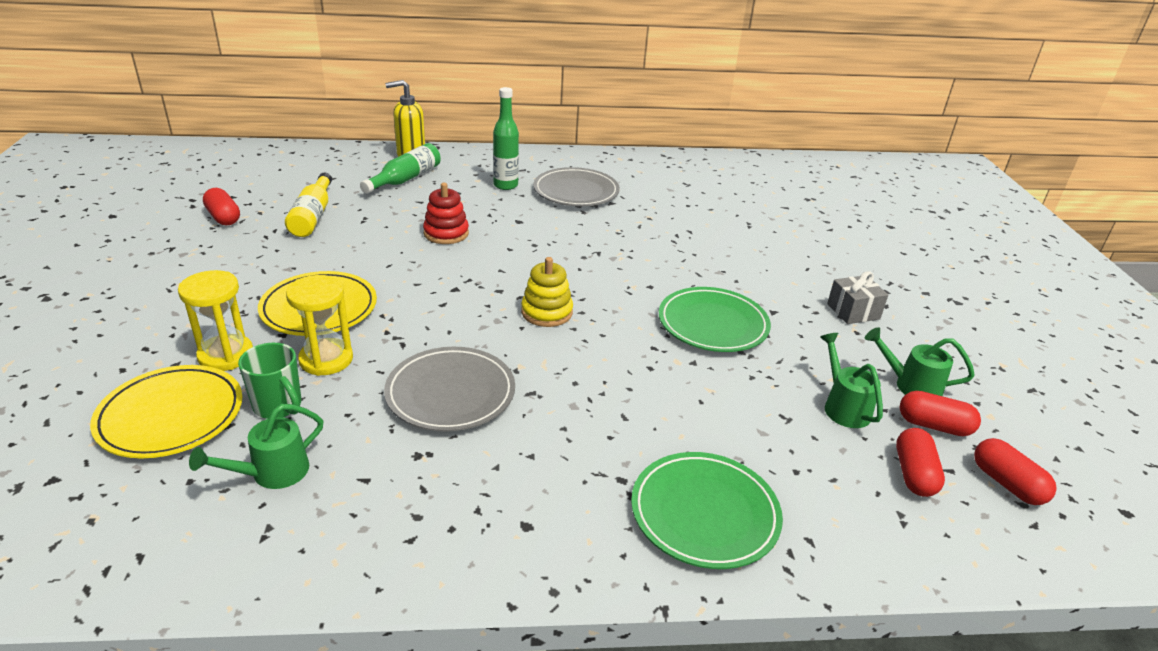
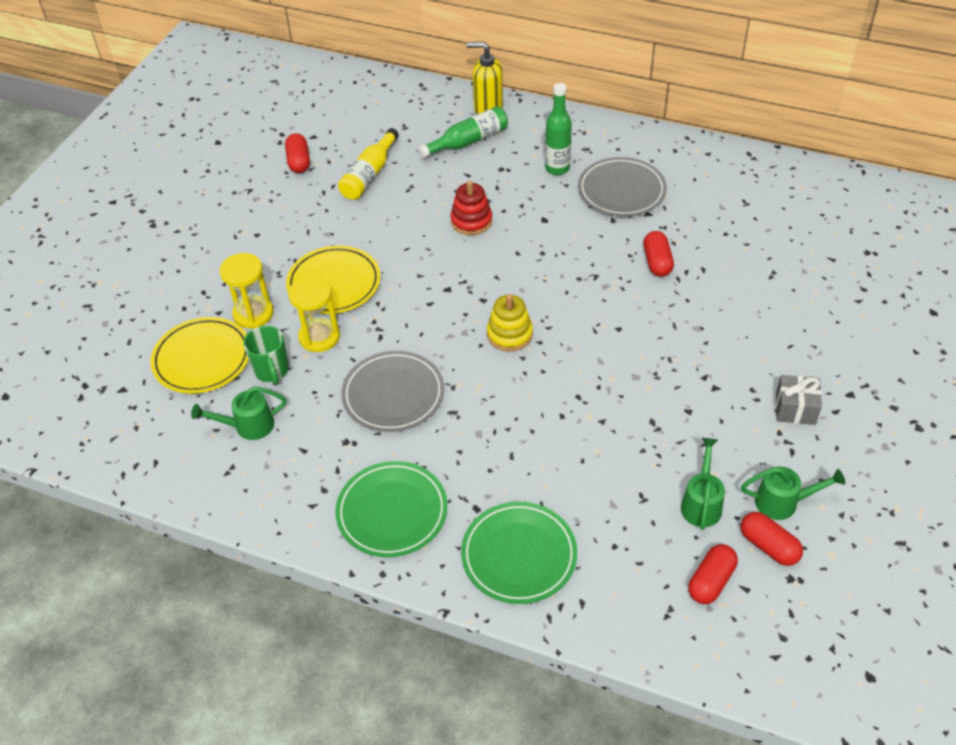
camera: 30 degrees right, 15 degrees up
(713, 324) = (647, 386): green plate -> green plate (392, 512)
(911, 385) = (783, 502): green watering can -> green watering can turned 135 degrees clockwise
(1007, 484) = (785, 617): red capsule -> red capsule (657, 262)

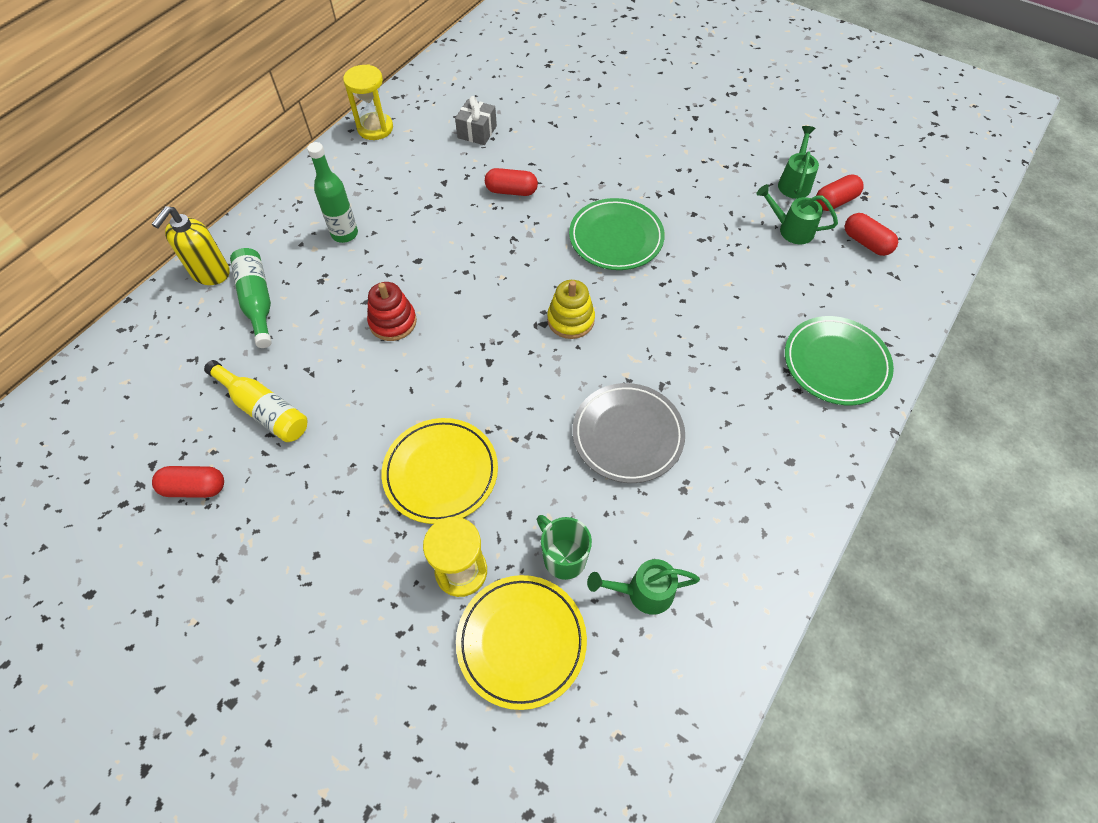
camera: 80 degrees left, 10 degrees up
(248, 426) = (643, 592): green watering can -> green watering can turned 90 degrees clockwise
(272, 371) = (563, 557): green mug -> green mug turned 120 degrees counterclockwise
(319, 337) = (523, 498): yellow hourglass -> yellow hourglass (375, 128)
(392, 512) = (779, 458): green plate -> green plate (616, 238)
(621, 191) = (403, 193): grey plate -> none
(795, 409) = (704, 150): grey gift -> grey gift (477, 132)

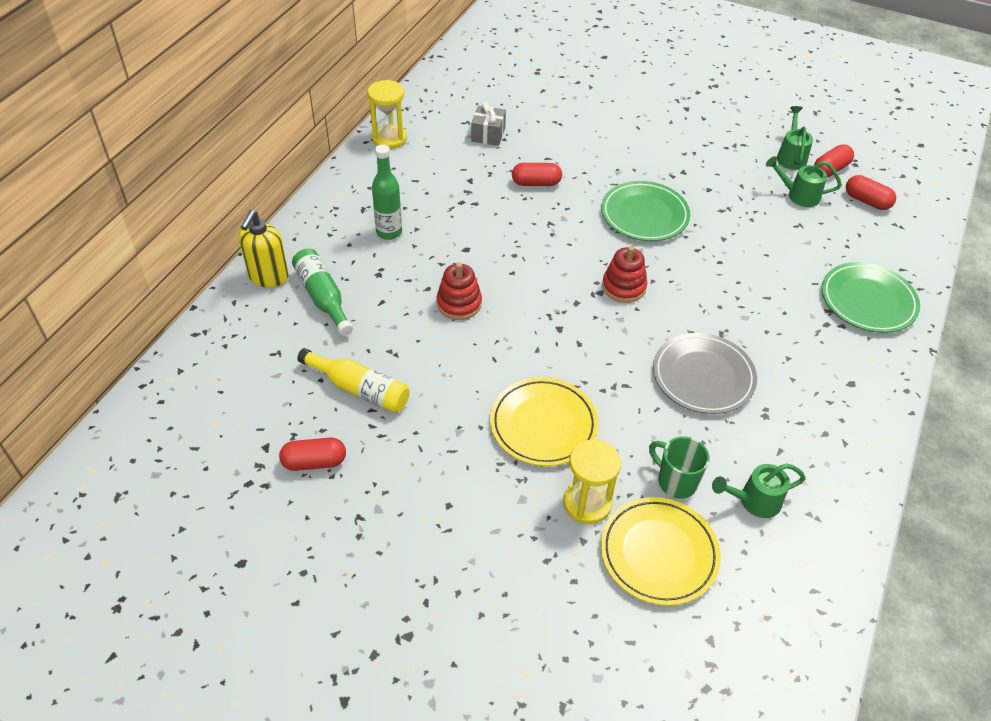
camera: 10 degrees left, 10 degrees down
(570, 320) = (623, 287): yellow stacking toy -> red stacking toy

